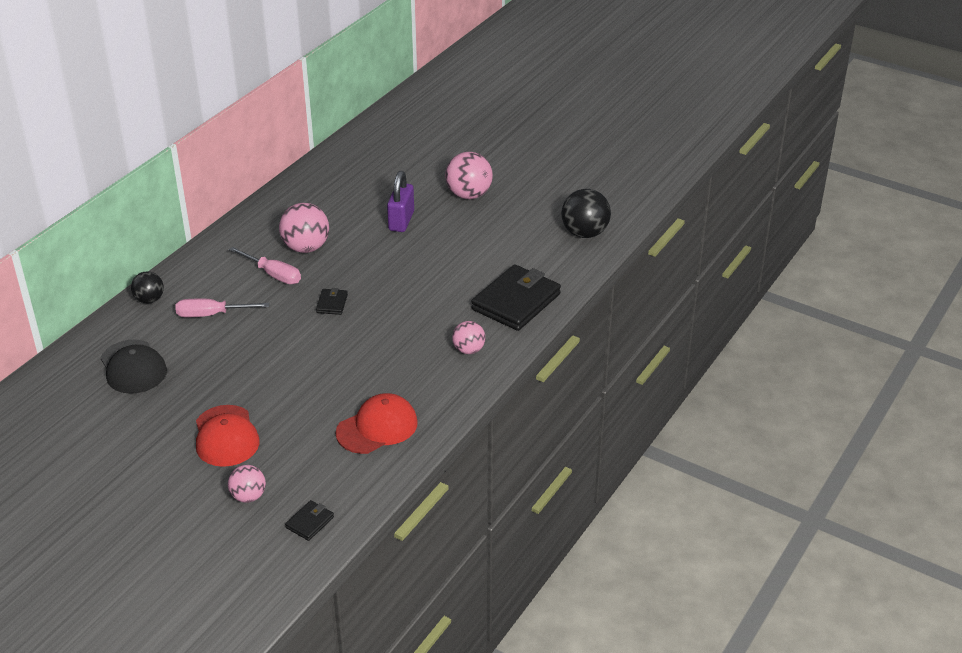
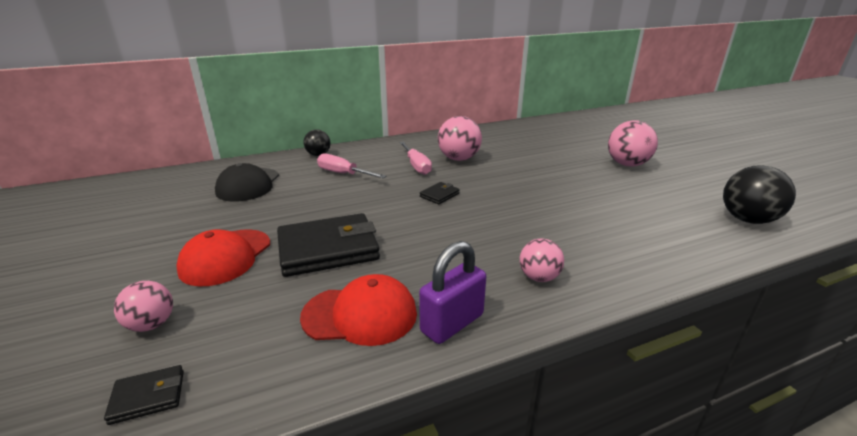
camera: 35 degrees right, 10 degrees down
(401, 221) = (552, 164): purple padlock -> purple padlock (452, 323)
(516, 302) = (629, 252): black wallet -> black wallet (328, 249)

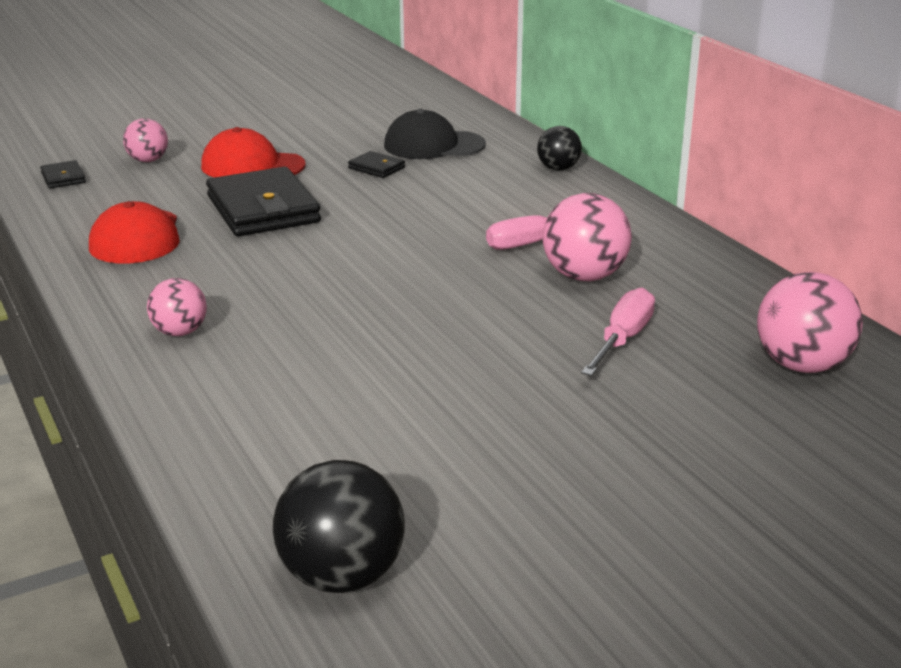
camera: 85 degrees right, 0 degrees up
(343, 174) = (486, 193): pink screwdriver -> pink screwdriver (622, 339)
(439, 195) = (419, 265): black wallet -> black wallet (376, 168)
(452, 323) = (108, 281): purple padlock -> none
(627, 164) = (626, 471): pink ball -> pink ball (802, 365)

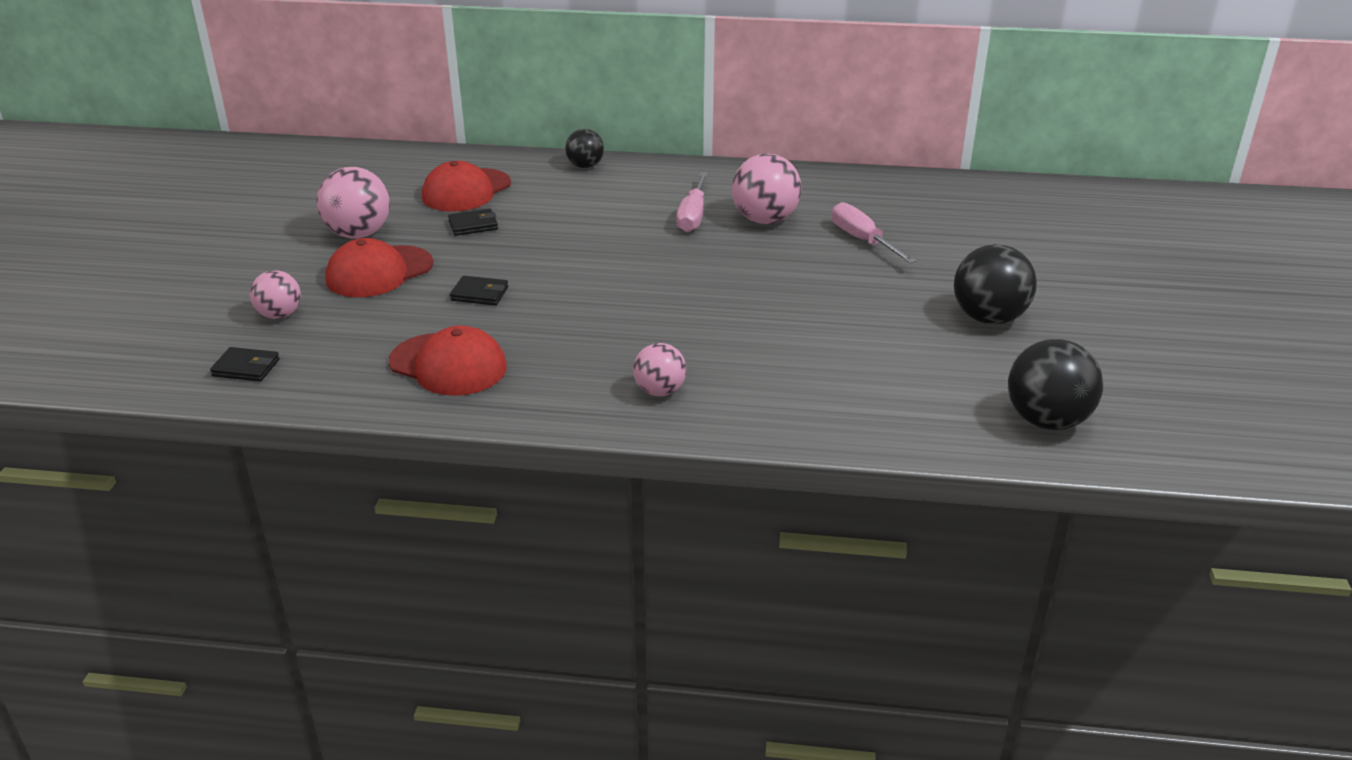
camera: 55 degrees left, 5 degrees up
(263, 209) = (479, 294): black wallet -> black wallet, size x0.44
(433, 145) = (466, 191): black cap -> red cap
(546, 470) = (988, 318): none -> black ball
(802, 365) = (949, 205): pink ball -> pink ball (358, 234)

